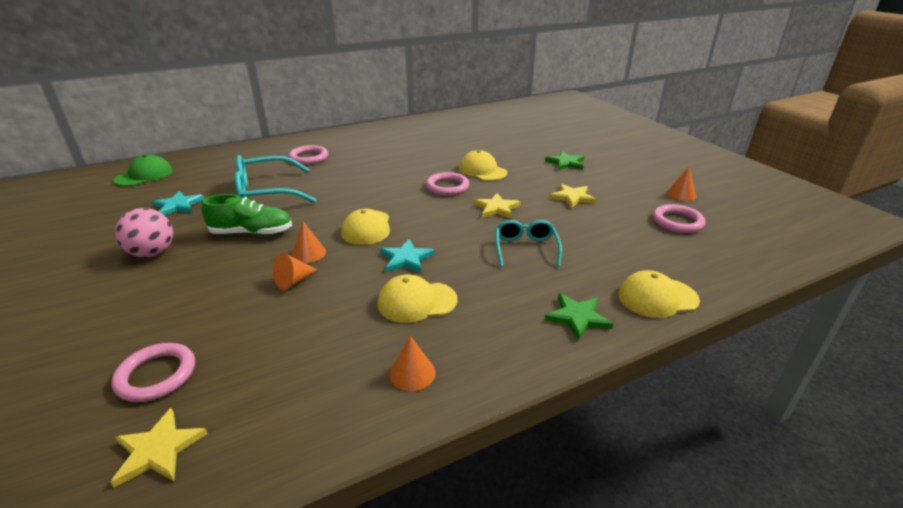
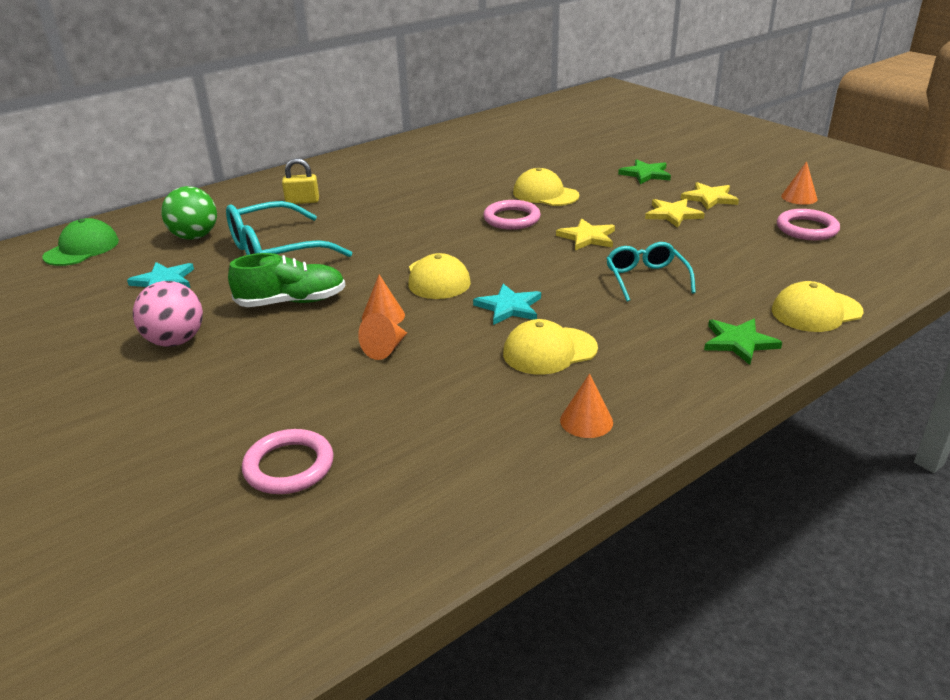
camera: 10 degrees left, 0 degrees up
(158, 450) = (348, 532): yellow star -> yellow star (709, 198)
(221, 175) = (194, 236): none -> green ball
(309, 158) = (302, 201): pink ring -> yellow padlock

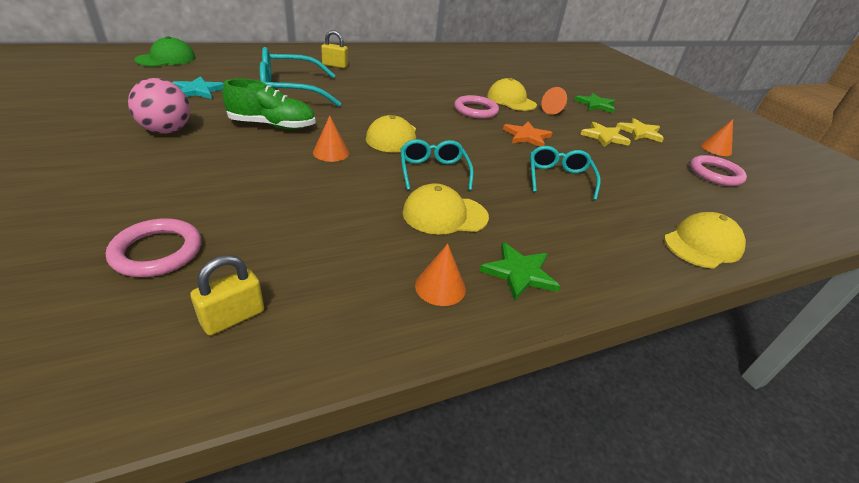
camera: 10 degrees right, 5 degrees up
(194, 236) = (245, 69): green ball -> none
(385, 349) = (314, 177): orange cone -> orange cone (554, 111)
(413, 500) = (233, 317): none -> yellow padlock
(509, 307) = (433, 171): turquoise star -> turquoise glasses
(587, 237) = (527, 136): yellow star -> orange star
(739, 342) = (618, 253): green star -> green star (519, 273)
(816, 311) = (702, 244): yellow cap -> yellow cap turned 150 degrees clockwise

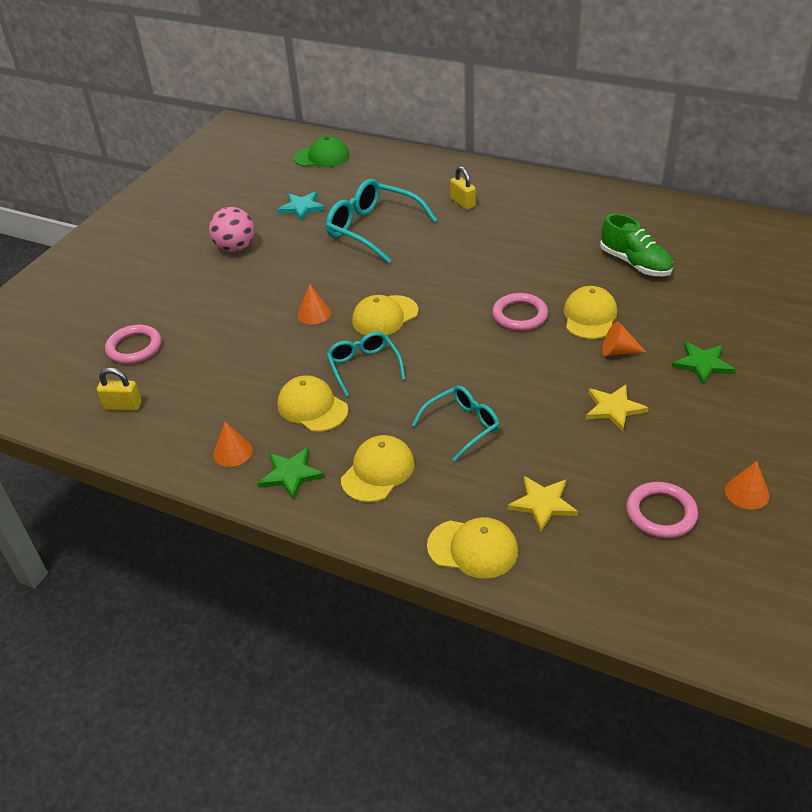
camera: 55 degrees right, 5 degrees up
(272, 125) = (308, 268): green shoe -> green shoe (635, 263)
(433, 171) = (363, 366): turquoise glasses -> turquoise glasses turned 60 degrees counterclockwise
(527, 136) = (517, 369): orange star -> none
(569, 232) = (378, 471): none -> yellow cap
(639, 132) = (679, 424): yellow star -> yellow star (542, 504)

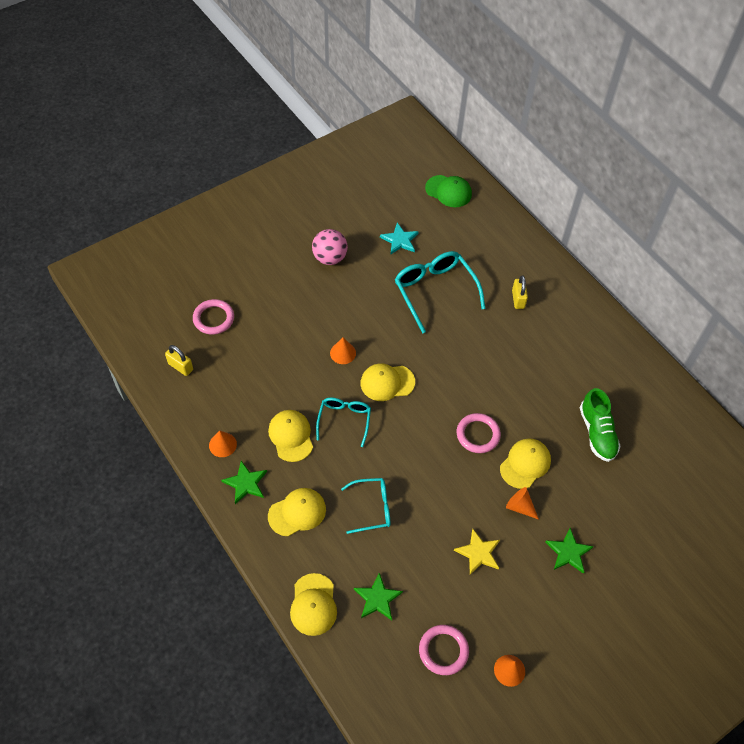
camera: 25 degrees right, 15 degrees up
(473, 548) = (313, 604): yellow cap -> yellow cap turned 45 degrees clockwise
(542, 504) = (377, 598): yellow star -> green star

